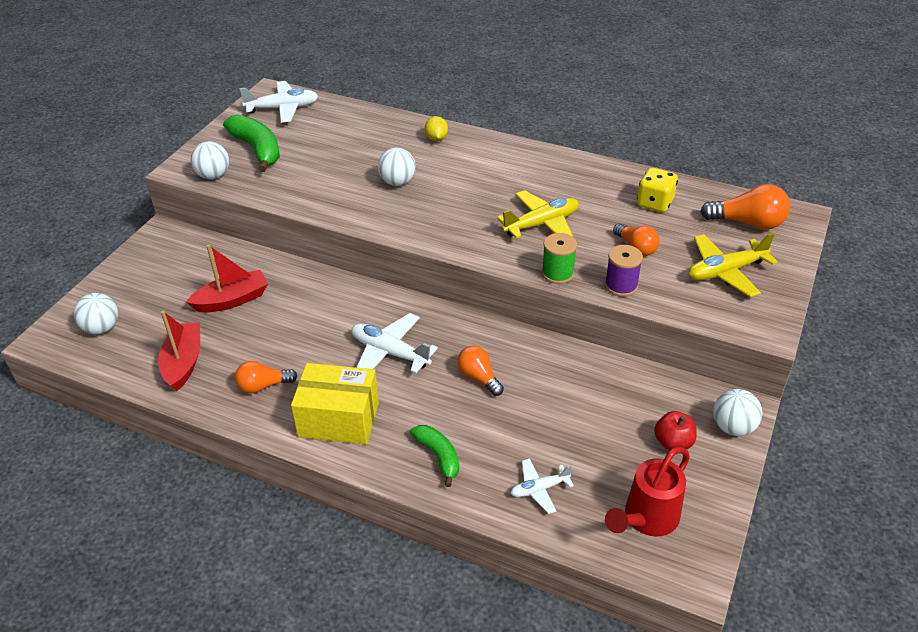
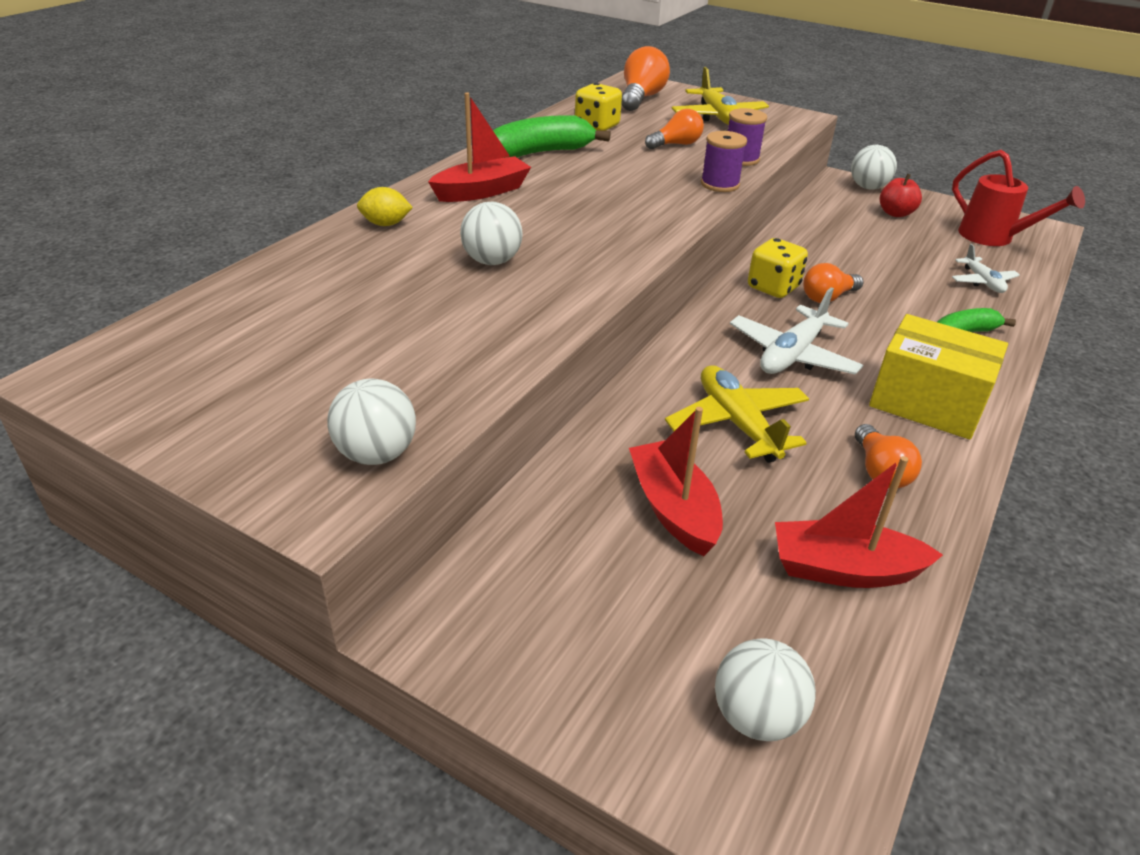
camera: 85 degrees left, 5 degrees down
(257, 150) = (307, 394): green banana -> green banana (538, 153)
(283, 108) = (161, 360): white plane -> none
(339, 419) = (927, 402): yellow box -> yellow box turned 75 degrees counterclockwise
(486, 346) = (773, 288): none -> yellow dice
(498, 165) = (482, 191): none -> red boat
(542, 224) = (623, 181): yellow plane -> yellow plane (737, 423)
(557, 273) = (720, 184): green spool -> purple spool

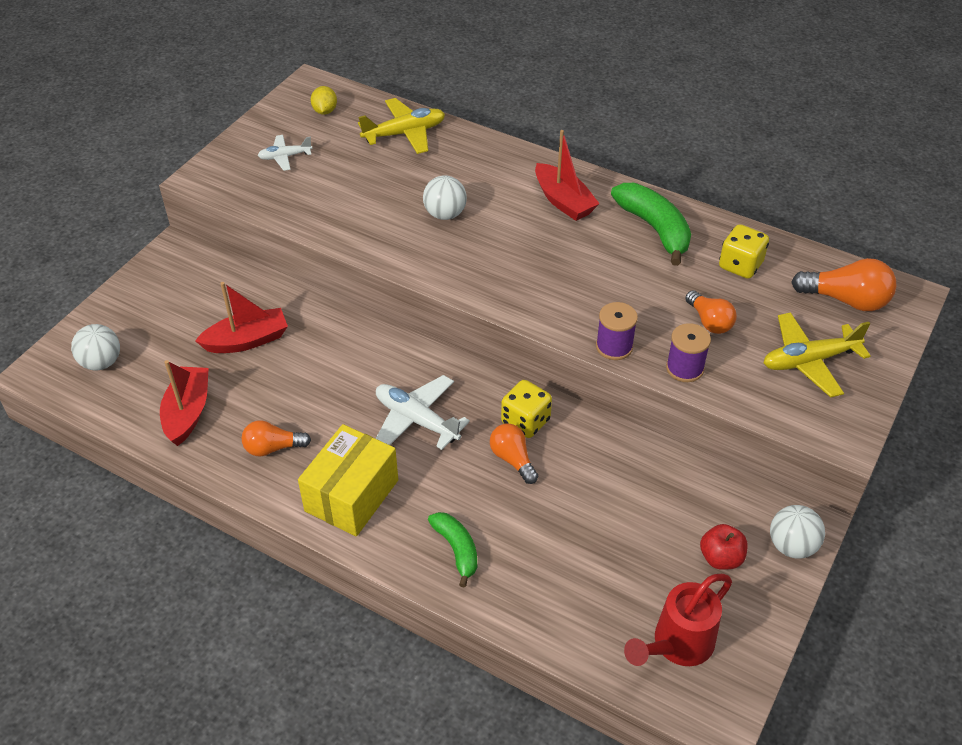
camera: 90 degrees right, 10 degrees up
(376, 454) = (236, 189): white ball -> none
(386, 224) = (496, 160): yellow lemon -> yellow lemon (325, 111)
(737, 423) = (328, 377): yellow plane -> yellow plane (405, 133)
(982, 282) = (563, 598): white plane -> white plane (285, 157)

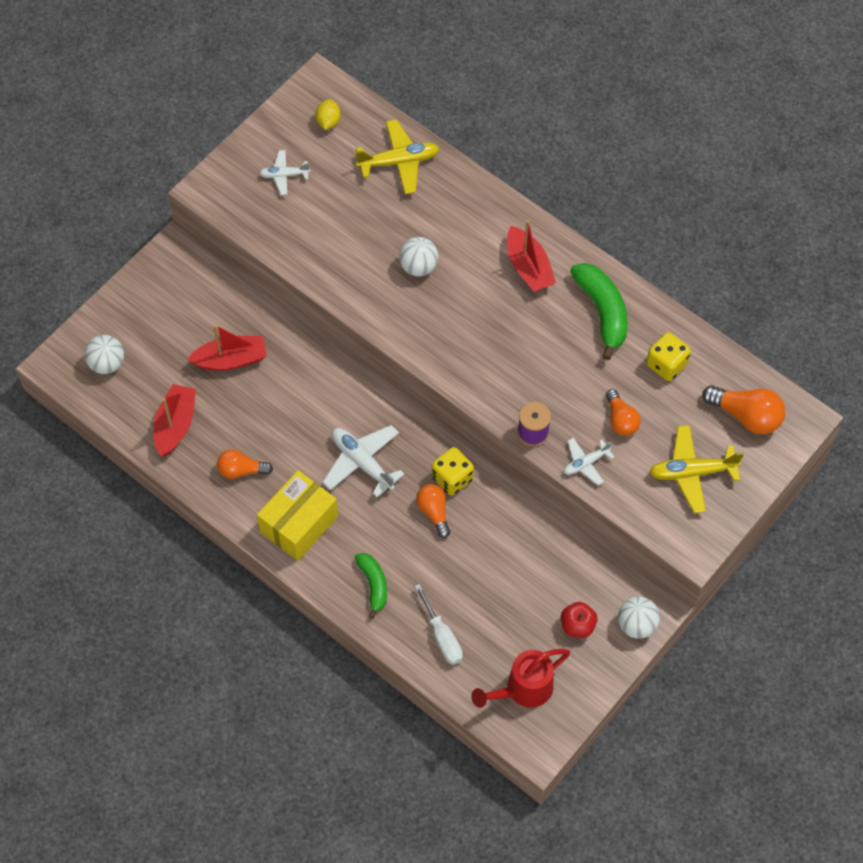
camera: 10 degrees right, 15 degrees up
(556, 597) = (442, 636): none -> white screwdriver
(684, 368) = (586, 463): purple spool -> white plane

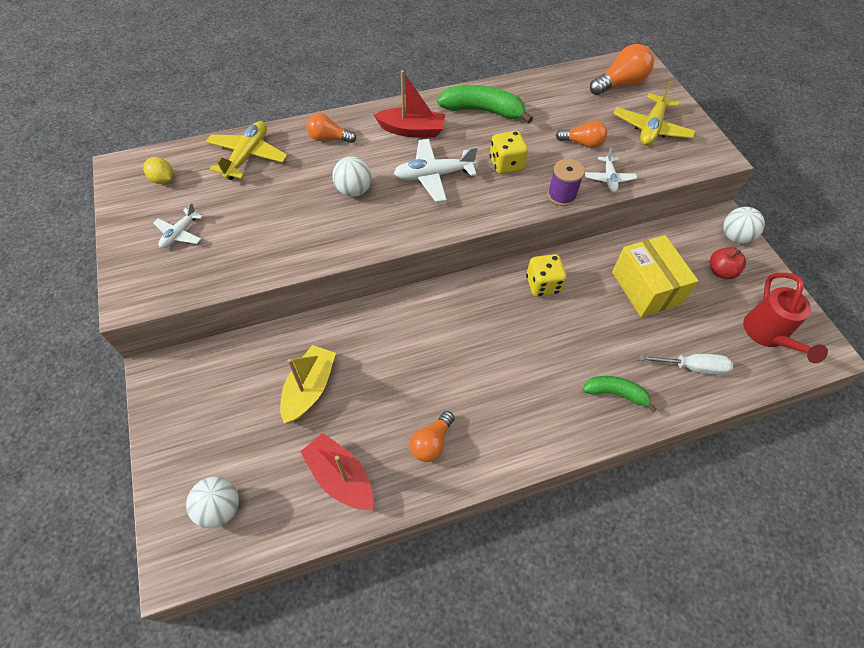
camera: 60 degrees left, 5 degrees down
(231, 359) = (309, 389): red boat -> yellow boat
(299, 524) = (520, 422): yellow box -> yellow box (646, 288)
(362, 462) = (487, 339): white plane -> white plane (433, 176)
(434, 512) = (567, 312): orange light bulb -> orange light bulb (329, 138)
(666, 364) = (551, 101): yellow dice -> yellow dice (506, 164)

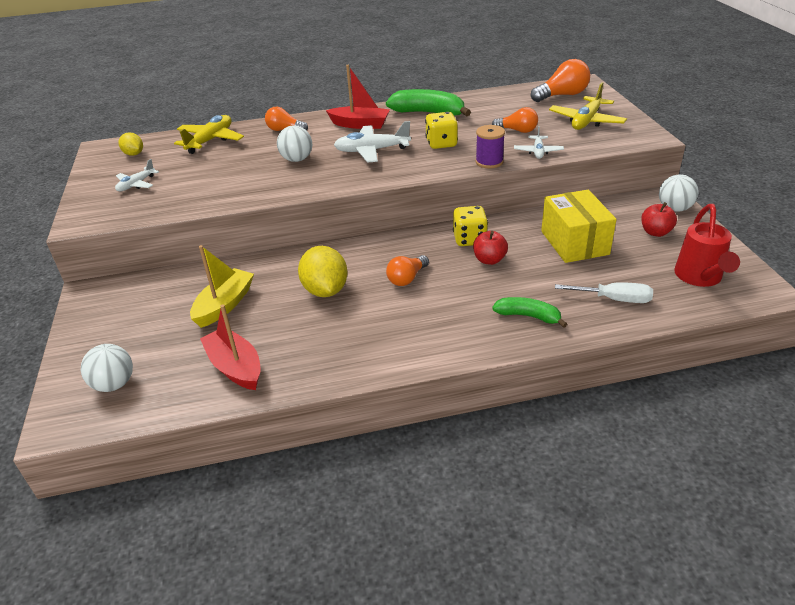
camera: 10 degrees right, 20 degrees down
(410, 364) = (325, 290): none -> yellow lemon
(431, 442) = (331, 345): orange light bulb -> orange light bulb (407, 278)
(567, 314) = (489, 260): none -> red apple

